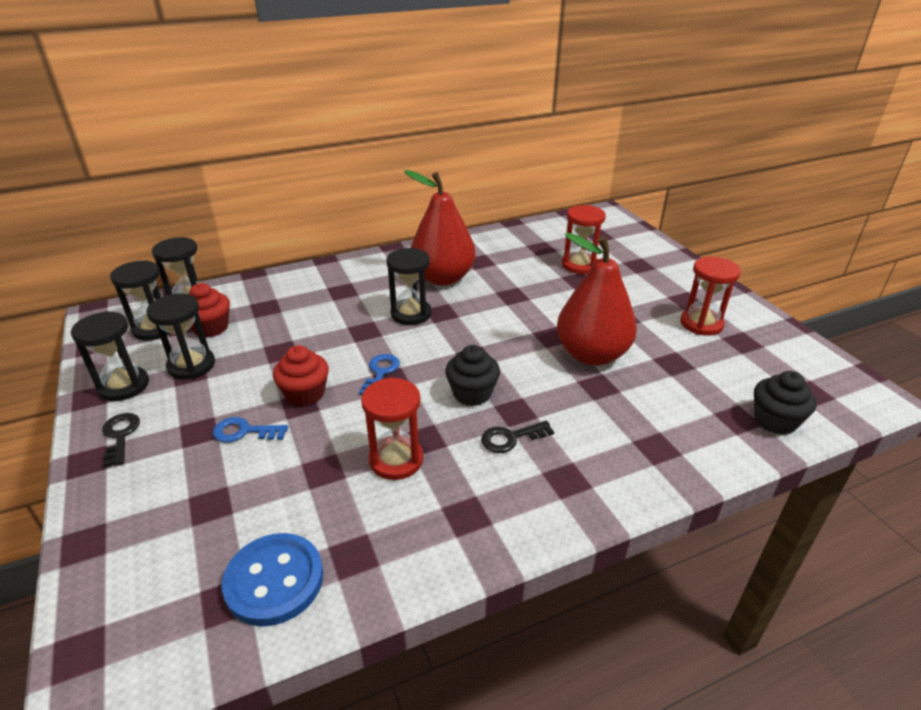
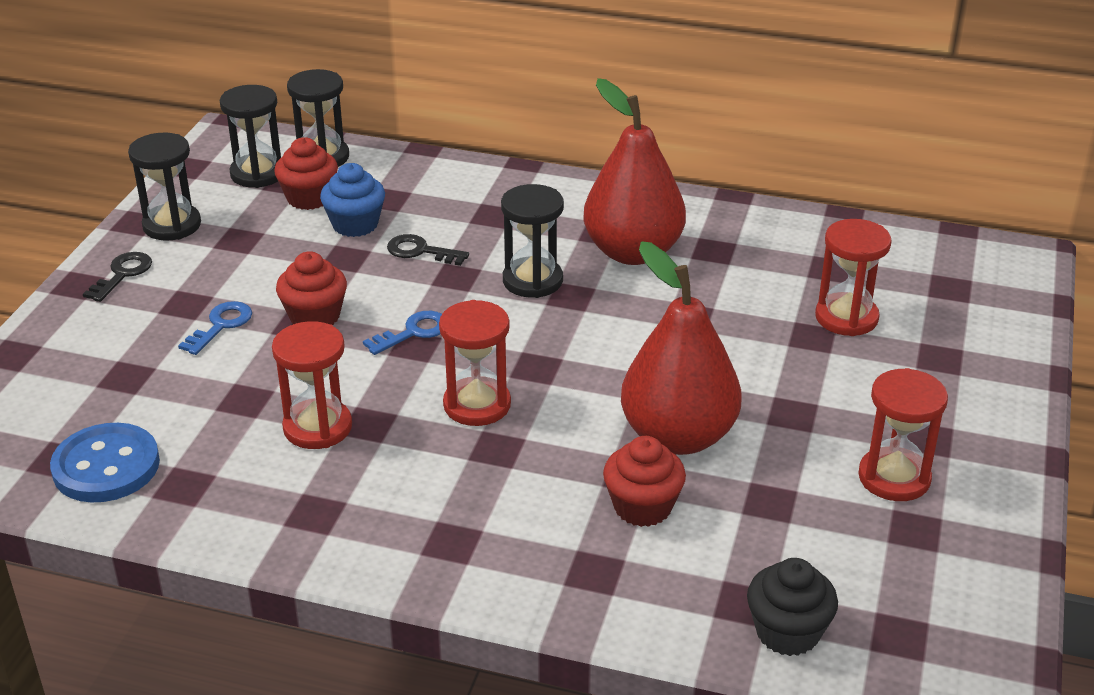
camera: 40 degrees right, 0 degrees up
(191, 365) = (248, 232): black hourglass -> none
(244, 432) = (221, 325): blue key -> blue key turned 75 degrees clockwise
(263, 330) = (355, 224): none -> blue cupcake
(472, 393) = (477, 405): black cupcake -> red hourglass
(511, 438) = (452, 471): black key -> black key (420, 251)
(628, 399) = (642, 507): none -> red cupcake

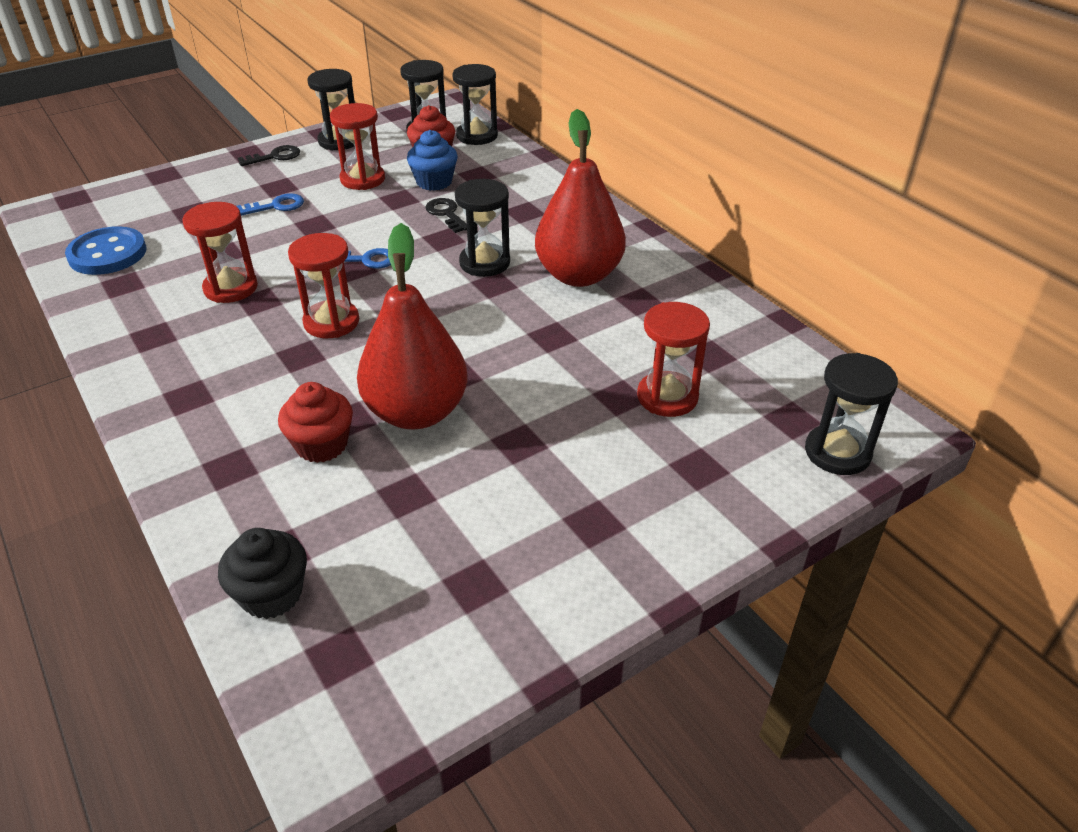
camera: 40 degrees right, 5 degrees up
(315, 316) = (329, 224): red cupcake -> none
(894, 478) = (519, 535): red hourglass -> red hourglass (362, 179)
(1009, 296) = (837, 452): none -> black hourglass

